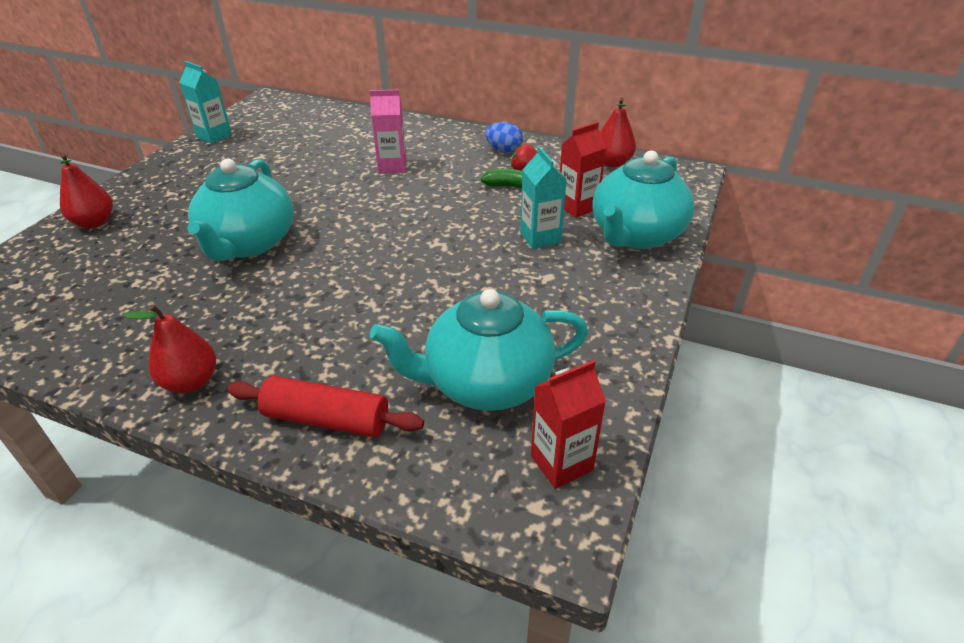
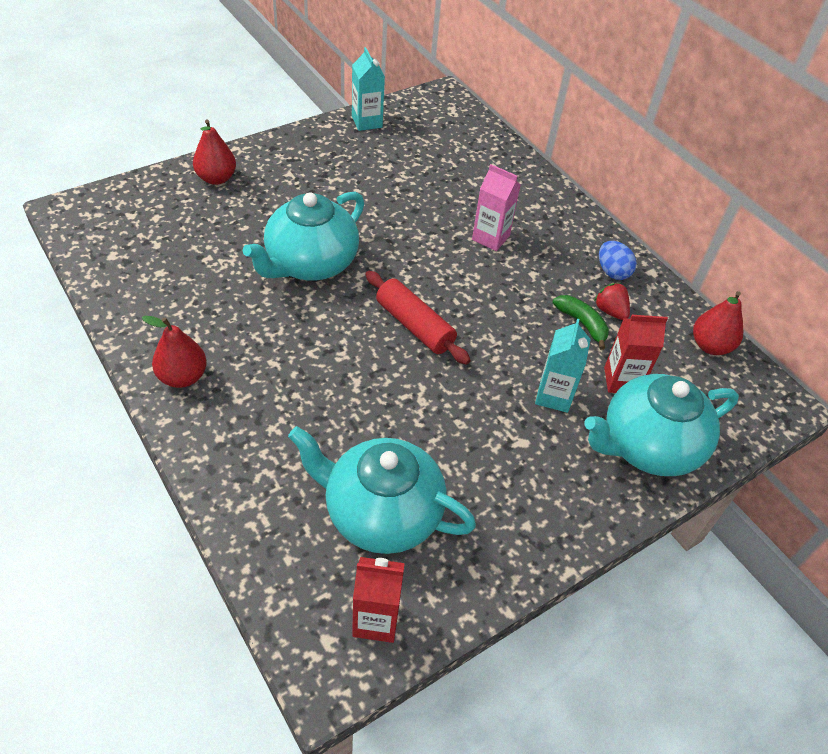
camera: 30 degrees right, 10 degrees up
(327, 419) = (246, 469): red rolling pin -> red rolling pin (414, 326)

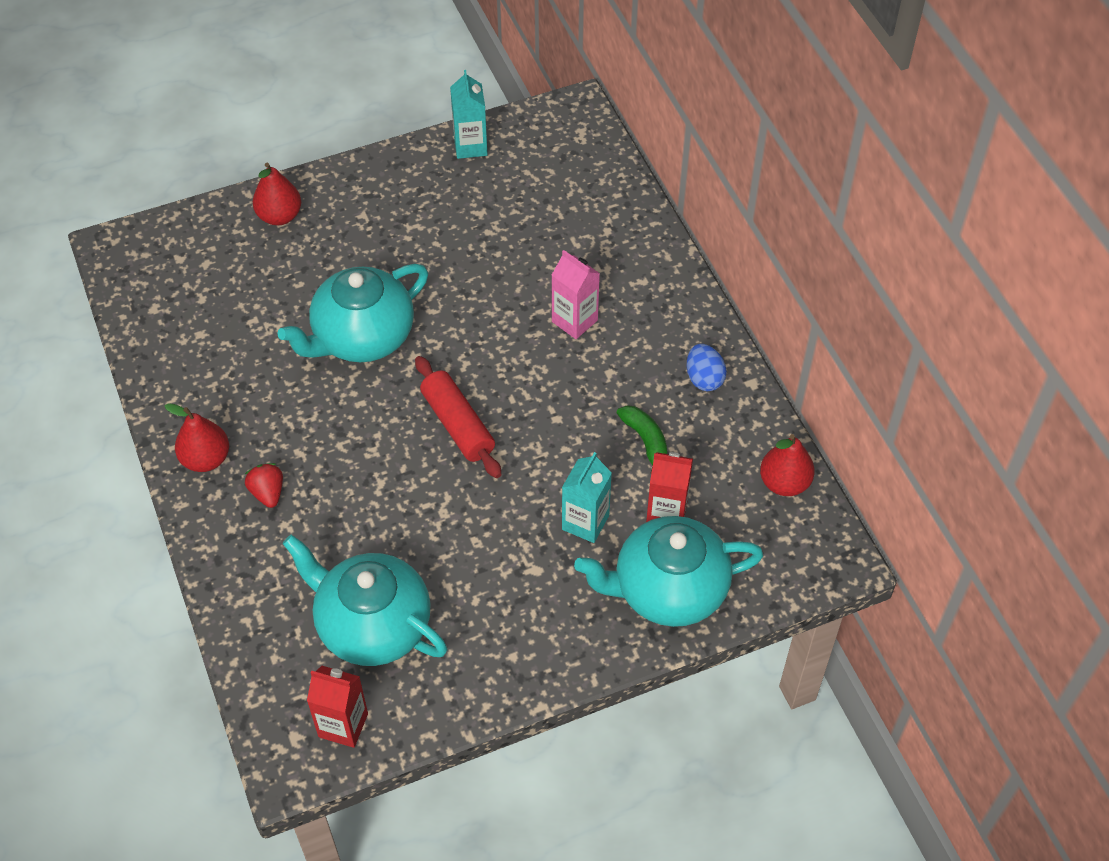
camera: 15 degrees right, 5 degrees up
(610, 311) = (683, 428): red strawberry -> red strawberry (268, 493)

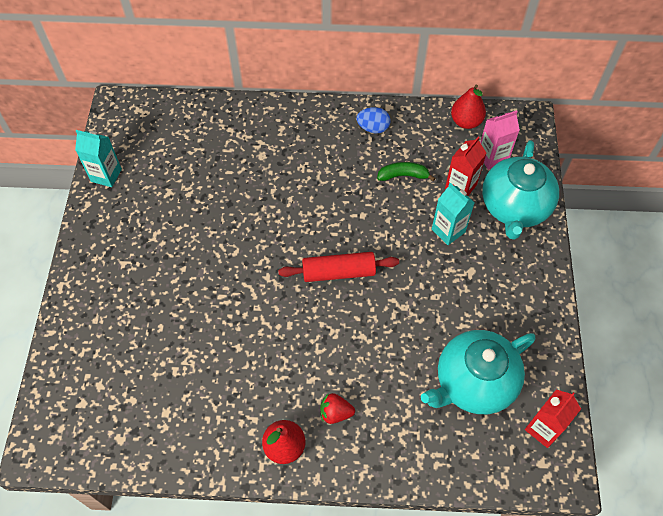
camera: 65 degrees left, 5 degrees up
(279, 216) = (87, 318): red pear -> none
(362, 337) = (233, 303): turquoise teapot -> none
(574, 321) = (292, 175): pink carton -> pink carton (492, 157)

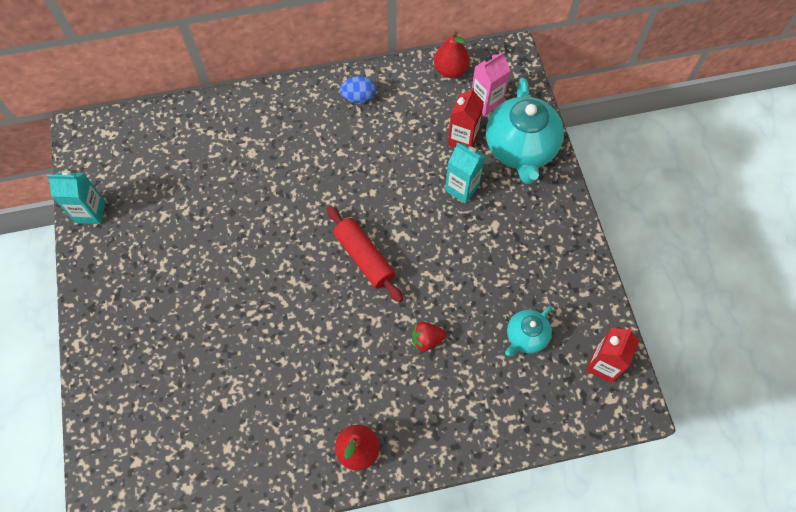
camera: 15 degrees left, 5 degrees up
(335, 413) = (399, 403): red strawberry -> red strawberry (426, 340)
(338, 272) = (364, 258): red rolling pin -> red rolling pin turned 75 degrees clockwise
(403, 175) = (402, 141): green banana -> none
(473, 382) = (526, 337): turquoise teapot -> turquoise teapot, size x0.52

